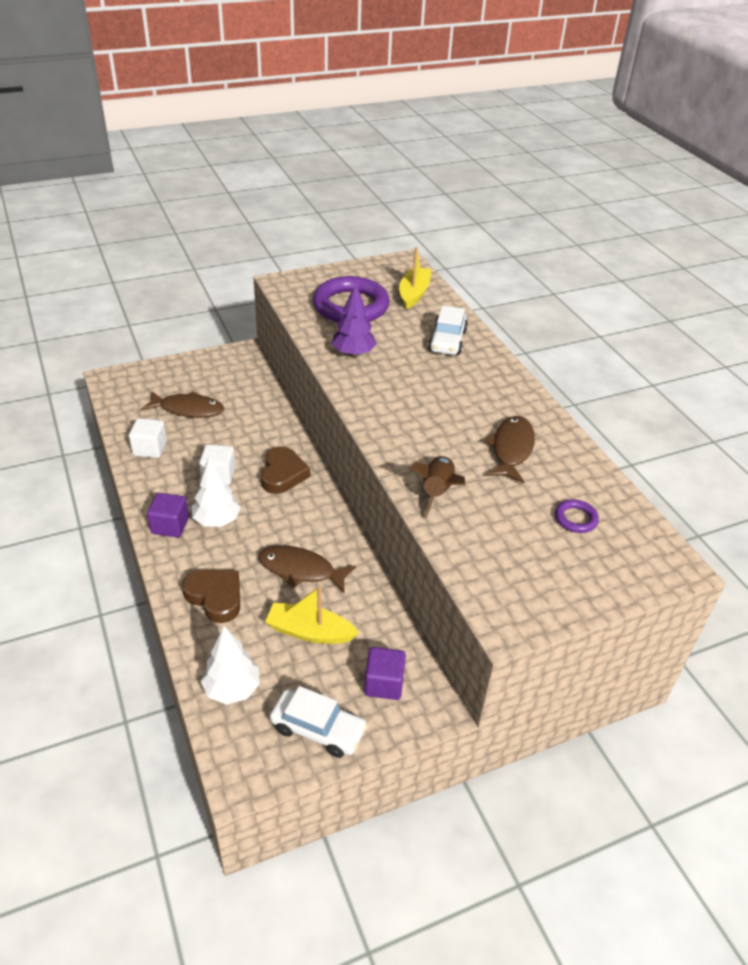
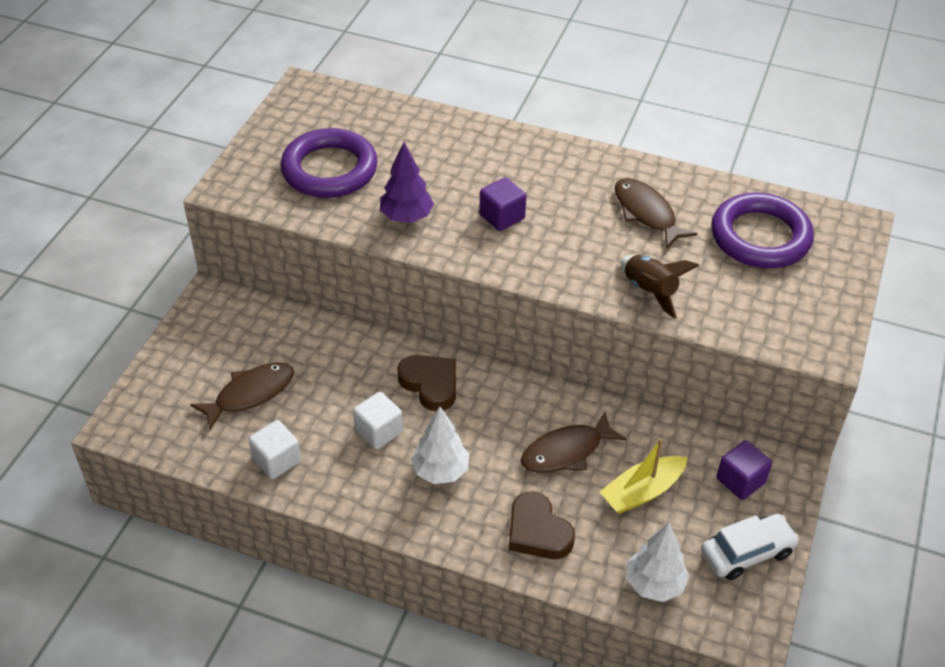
camera: 45 degrees left, 5 degrees up
(170, 526) = (409, 510): purple cube -> purple cube (502, 217)
(215, 597) = (537, 531): brown heart -> brown heart turned 120 degrees counterclockwise
(414, 294) = (364, 118): yellow boat -> none
(447, 340) = (462, 147): white car -> none
(575, 519) = (760, 237): purple ring -> purple ring, size x2.33

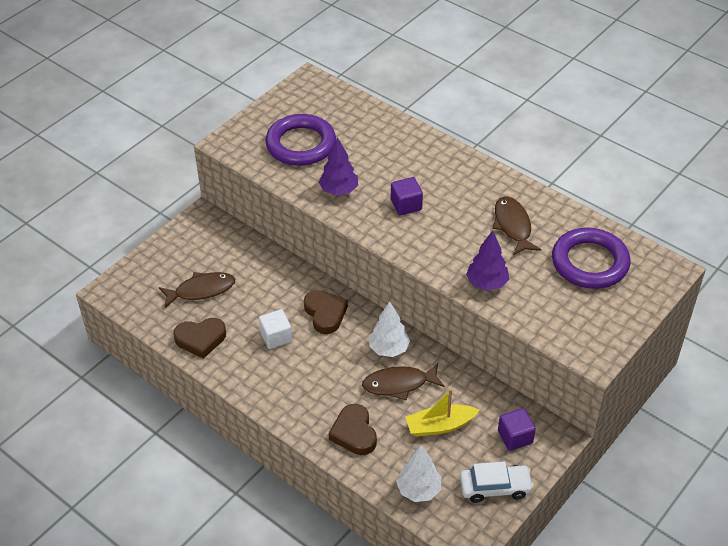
camera: 20 degrees right, 0 degrees up
(276, 460) = (200, 339): white cube -> brown heart
(440, 471) = (306, 375): white tree -> white tree (389, 349)
(650, 291) = (486, 283): brown rocket -> purple tree

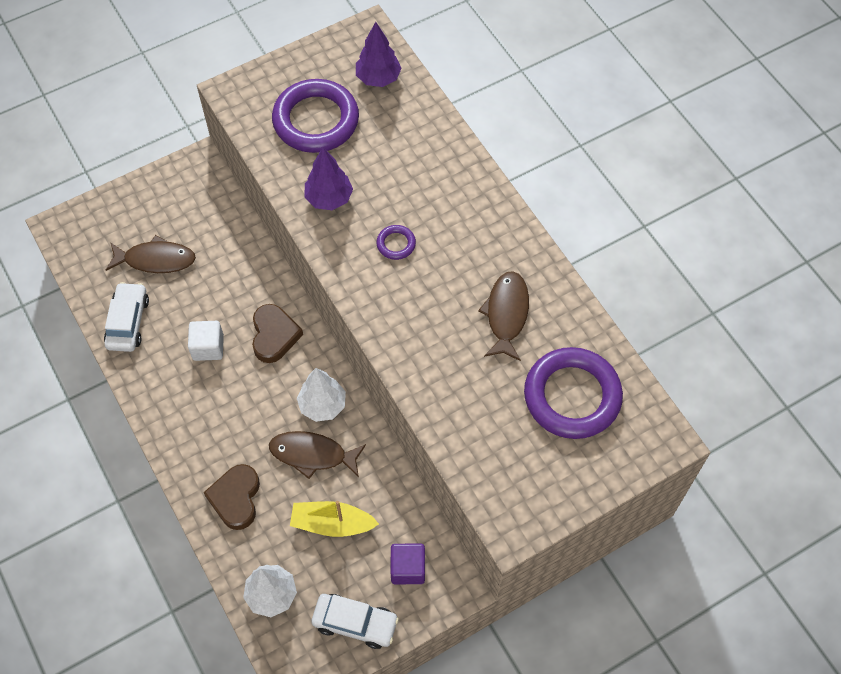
camera: 20 degrees right, 15 degrees up
(200, 339) = (128, 322): brown heart -> white car
(406, 205) = (396, 244): purple cube -> purple ring
(486, 283) = (436, 383): purple tree -> purple tree (378, 78)

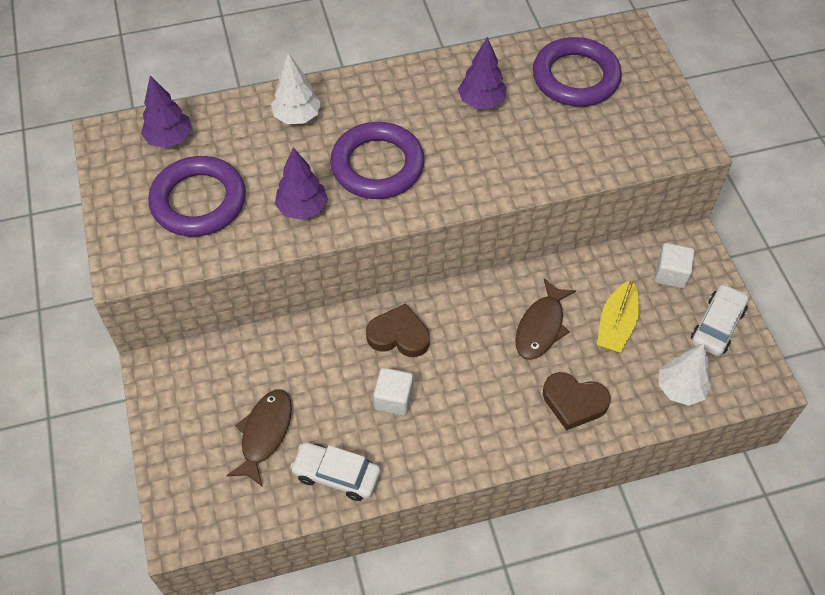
camera: 75 degrees left, 5 degrees down
(322, 405) = (490, 308): white tree -> white tree (297, 117)
(396, 244) = (377, 165): purple ring -> purple ring, size x2.33
(408, 568) = (671, 274): purple cube -> white cube
(506, 314) = (481, 102): brown fish -> purple tree

